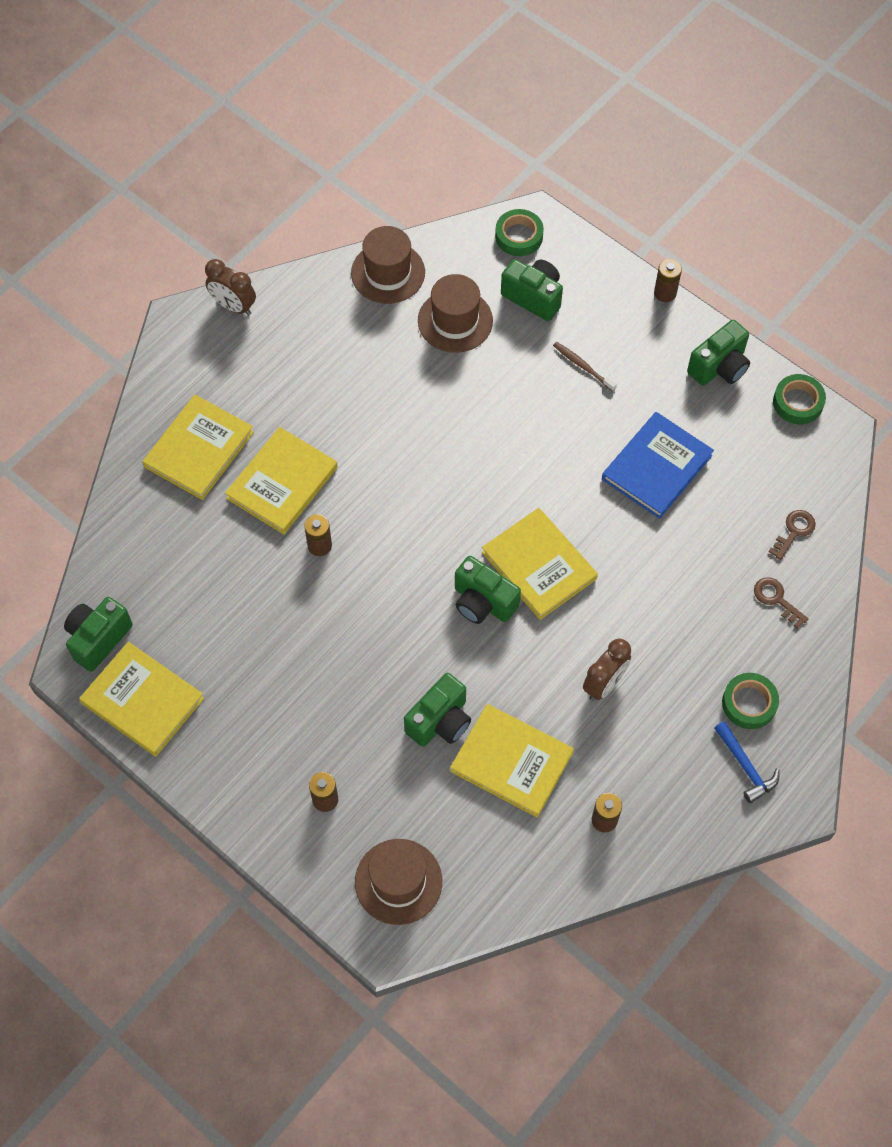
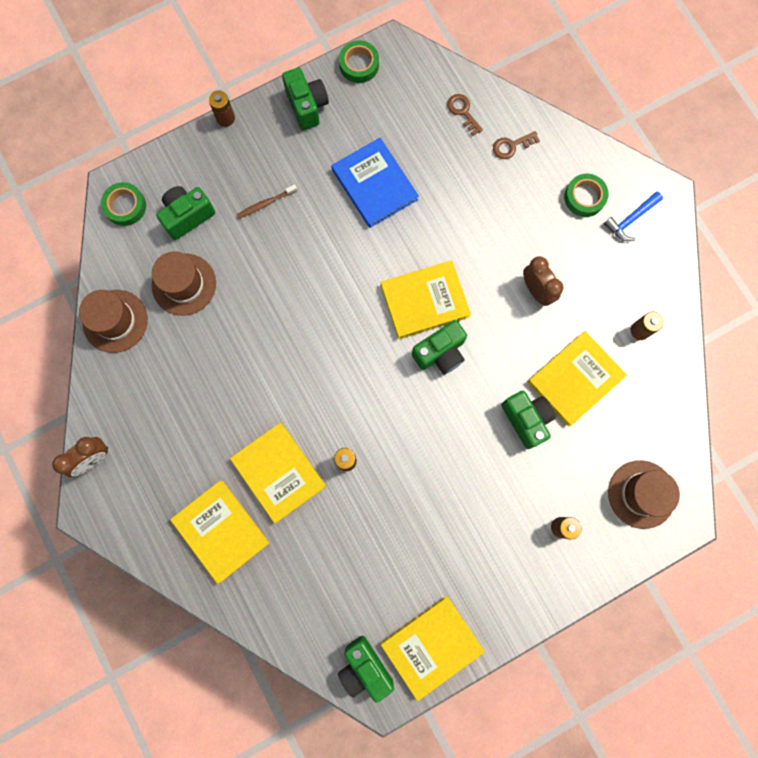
camera: 70 degrees left, 15 degrees up
(745, 766) = (631, 219): blue hammer -> blue hammer turned 150 degrees clockwise

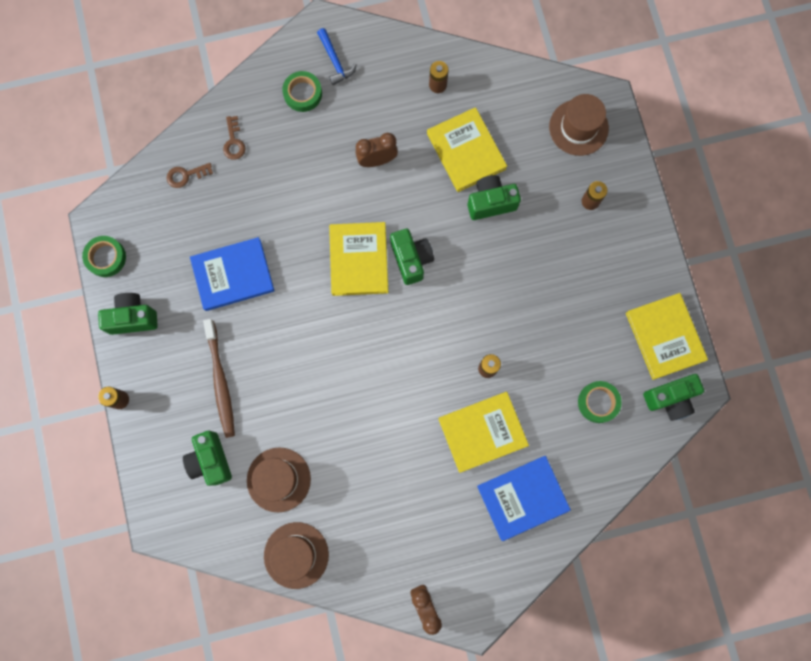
camera: 75 degrees left, 0 degrees up
(125, 206) = (181, 520): green tape -> green tape (598, 402)
(221, 531) = (522, 498): yellow book -> blue book
(265, 204) = (221, 382): brown toothbrush -> brown toothbrush, size x1.84

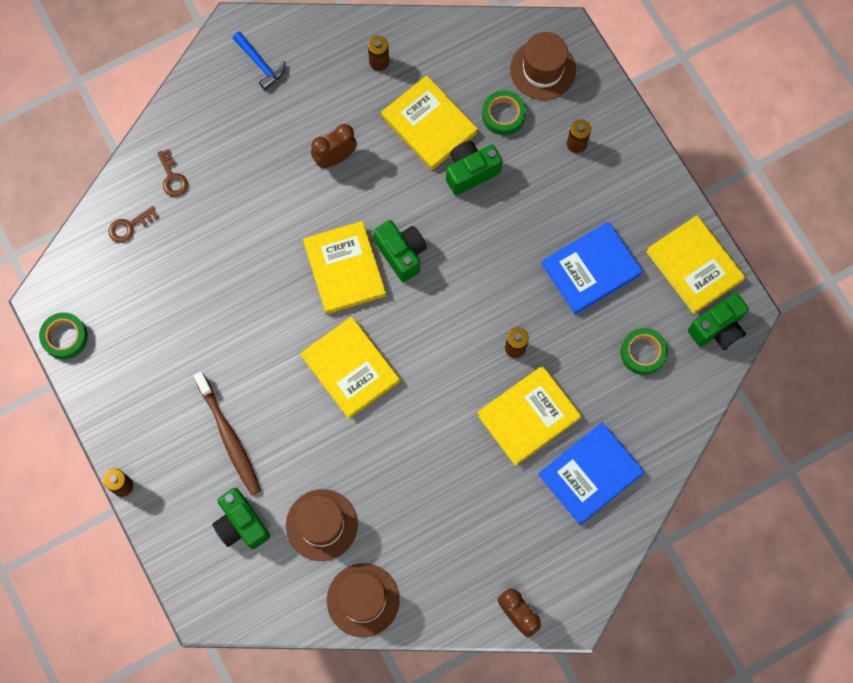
camera: 15 degrees left, 5 degrees down
(133, 318) = (113, 394): green camera -> none
(233, 275) = (211, 320): blue book -> blue book (591, 269)
(303, 93) = (234, 107): green tape -> green tape (503, 115)
(340, 349) = (350, 368): none -> yellow book

